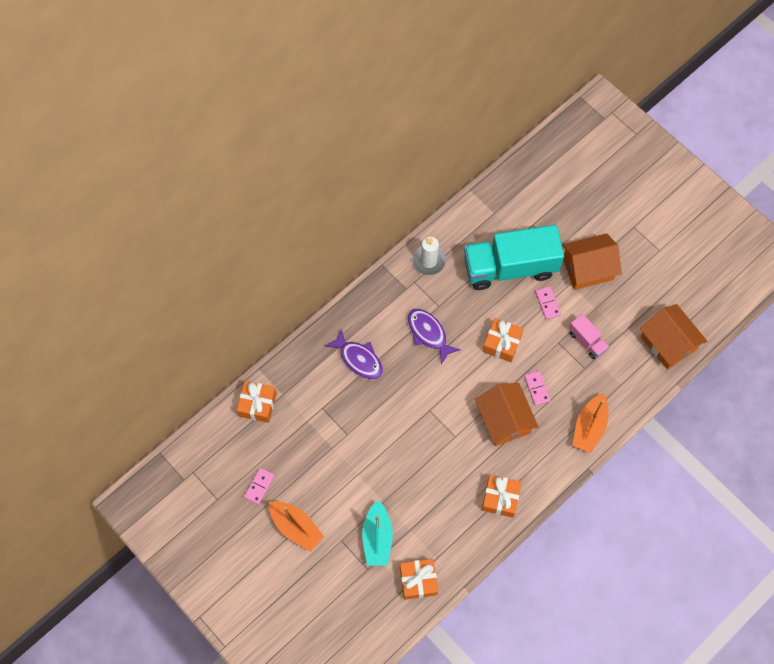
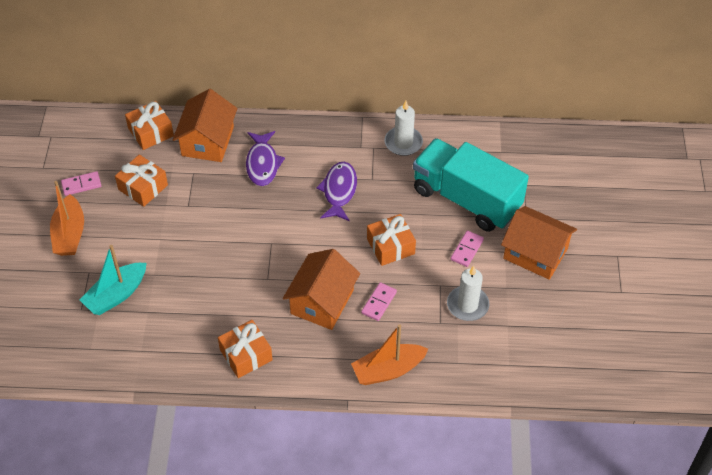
camera: 45 degrees right, 15 degrees down
(418, 581) = (106, 353): orange gift -> orange gift (143, 187)
(587, 341) = (467, 305): pink truck -> white candle
(668, 343) = (542, 368): orange house -> orange house (207, 141)

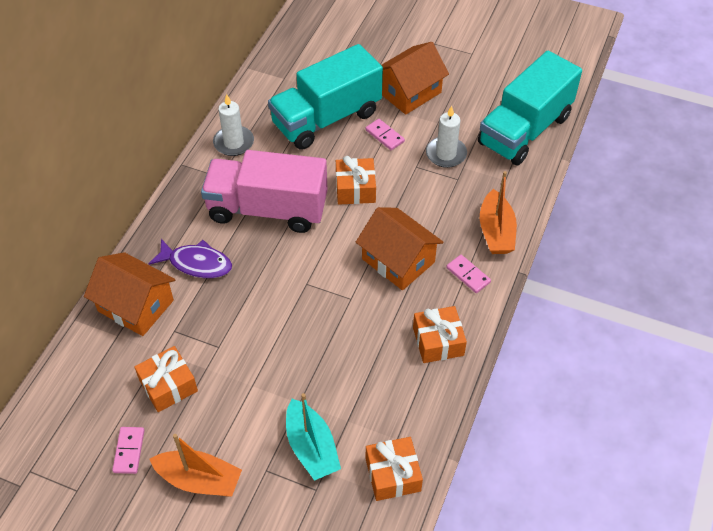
camera: 70 degrees left, 0 degrees up
(150, 132) = (89, 359): orange gift -> orange gift (392, 474)
(339, 191) = (267, 209): purple fish -> pink truck
(379, 302) = (417, 217): pink domino -> pink domino (468, 275)
(534, 364) = (524, 130): none -> turquoise truck

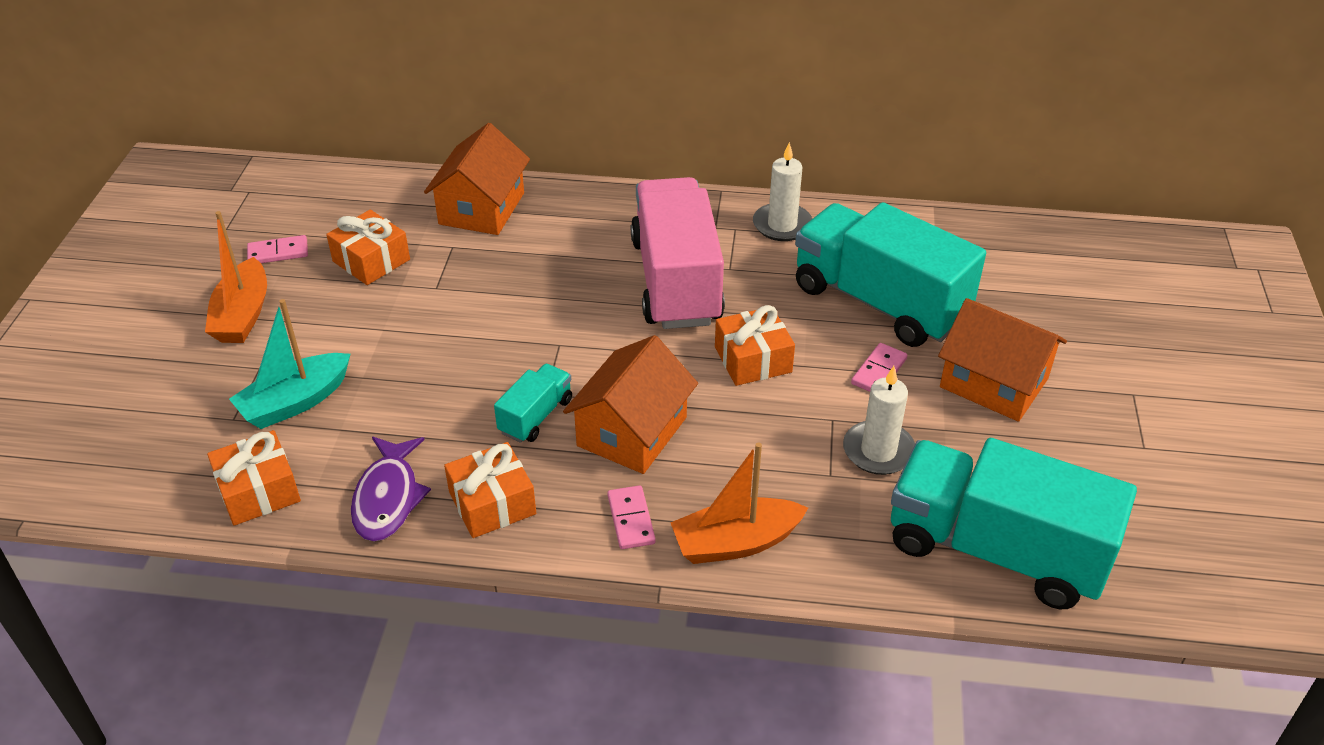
camera: 75 degrees right, 10 degrees down
(197, 263) = (561, 240): purple fish -> purple fish (388, 498)
(370, 307) = (536, 416): none -> turquoise truck
(468, 275) = (631, 519): pink domino -> pink domino turned 45 degrees counterclockwise

